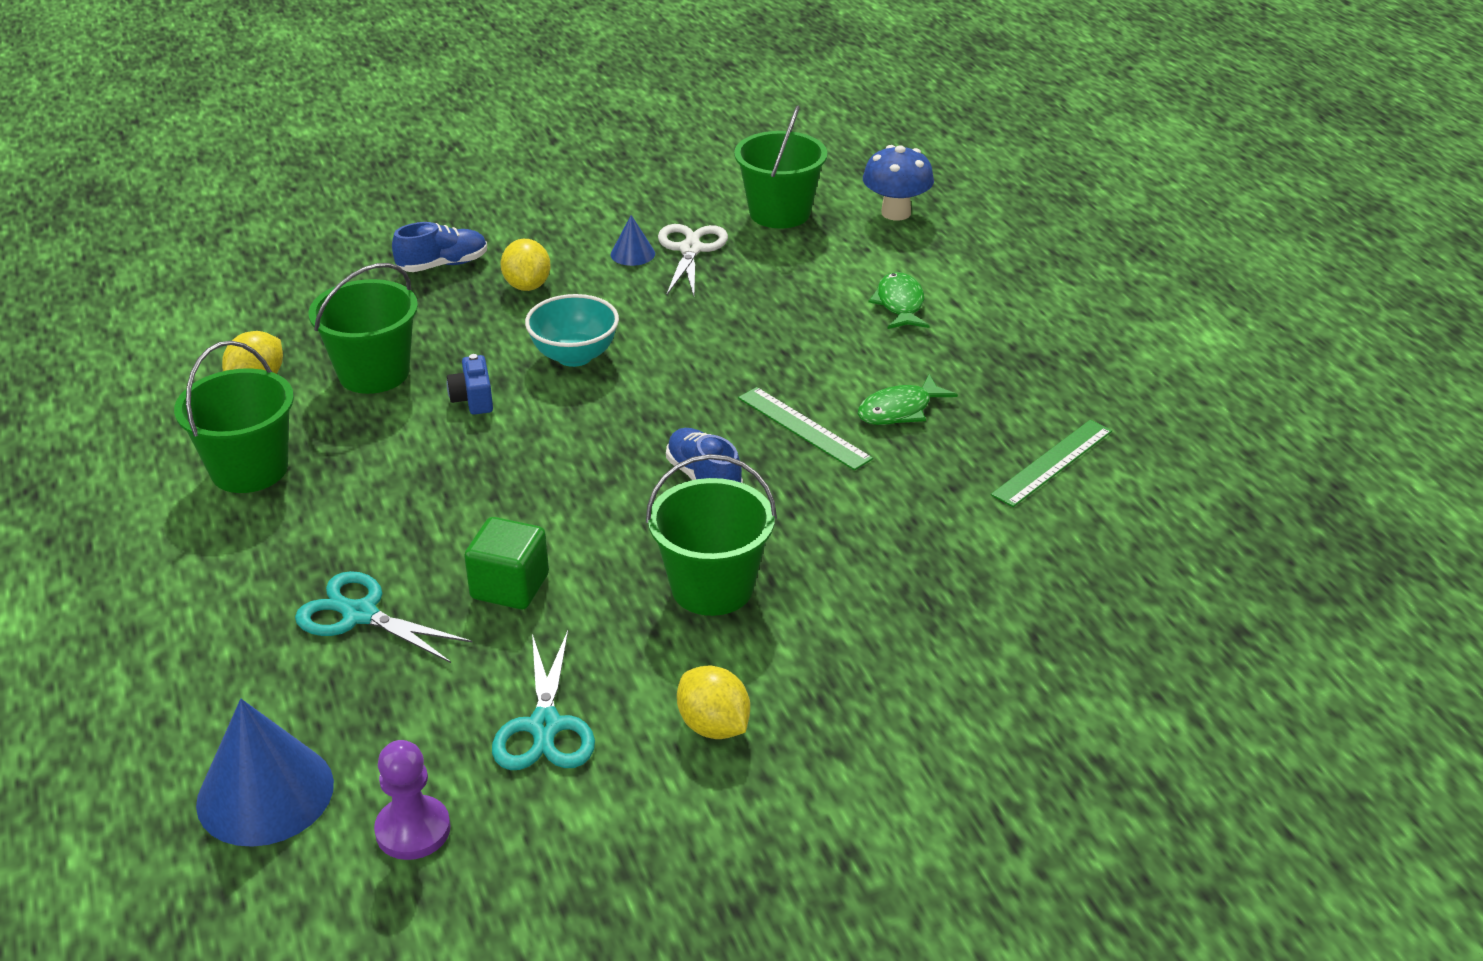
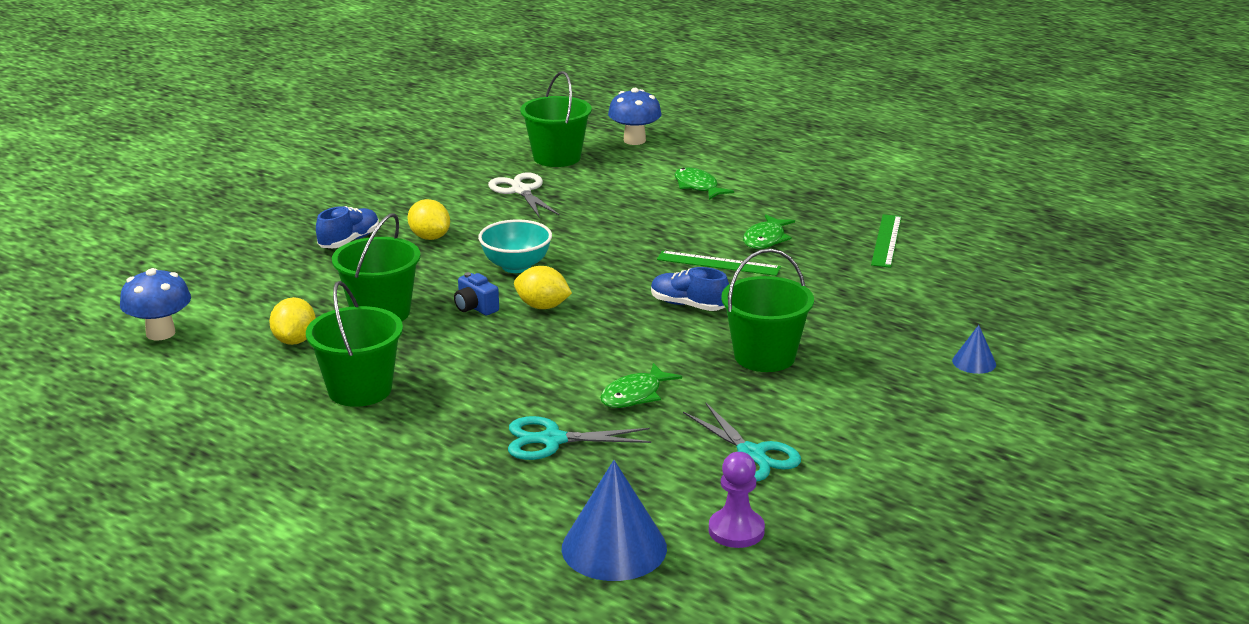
camera: 30 degrees left, 10 degrees down
(151, 327) = (160, 333): none -> blue mushroom
(510, 587) = (635, 395): green cube -> green fish
(632, 254) = (483, 202): blue cone -> blue cone (974, 362)
(713, 726) = (852, 420): yellow lemon -> yellow lemon (542, 306)

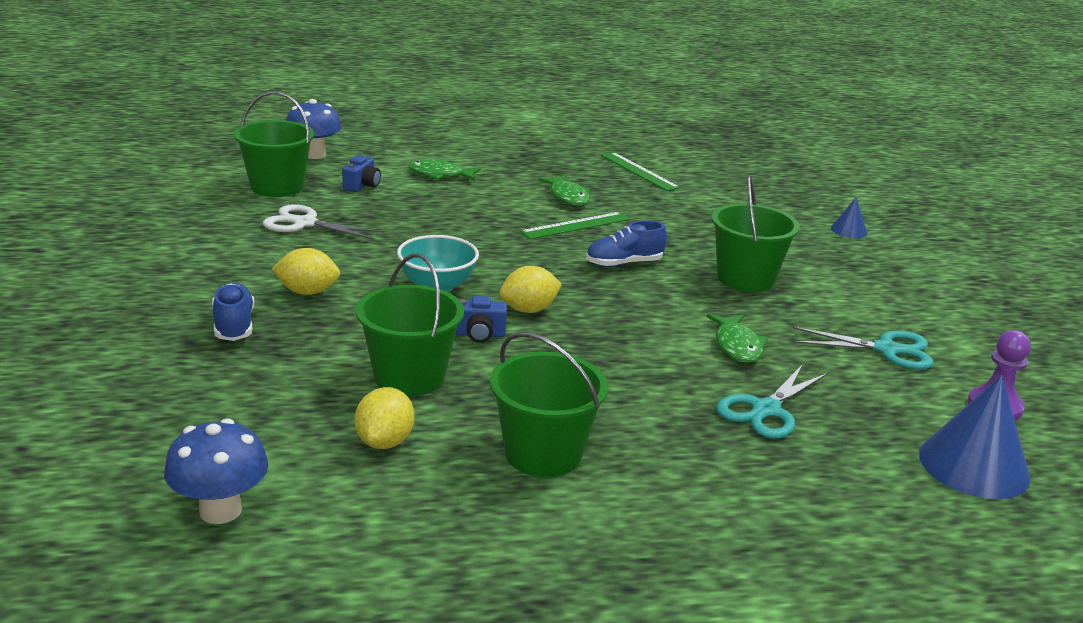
camera: 50 degrees left, 0 degrees up
(295, 340) = (385, 442): yellow lemon -> yellow lemon turned 60 degrees clockwise
(619, 176) = (362, 186): none -> blue camera

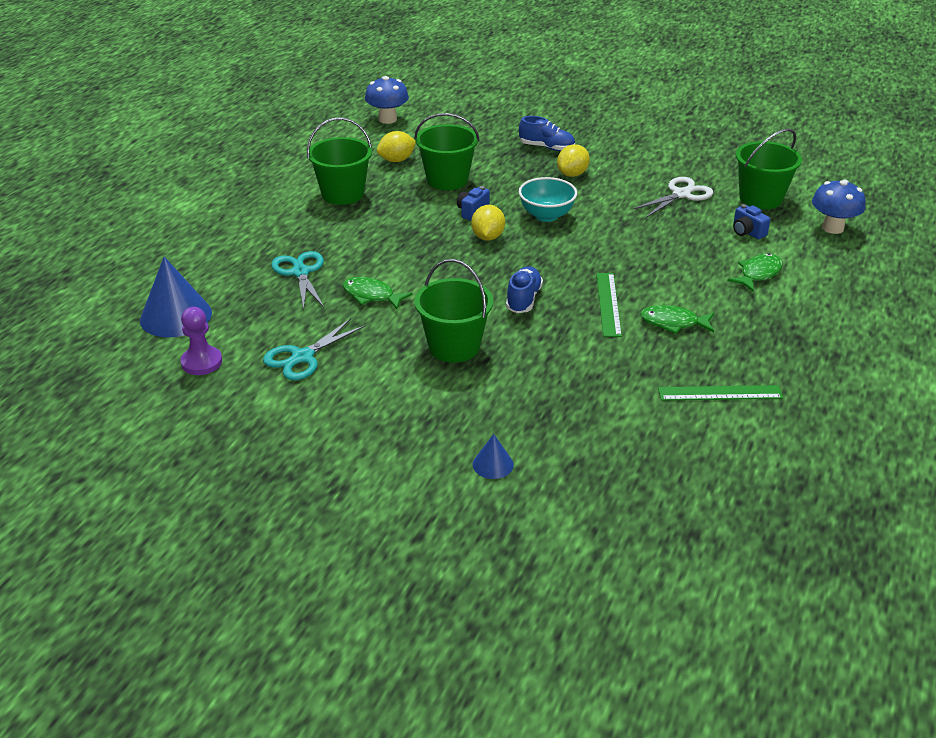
camera: 125 degrees right, 10 degrees up
(385, 442) = (397, 160): yellow lemon -> yellow lemon turned 75 degrees counterclockwise

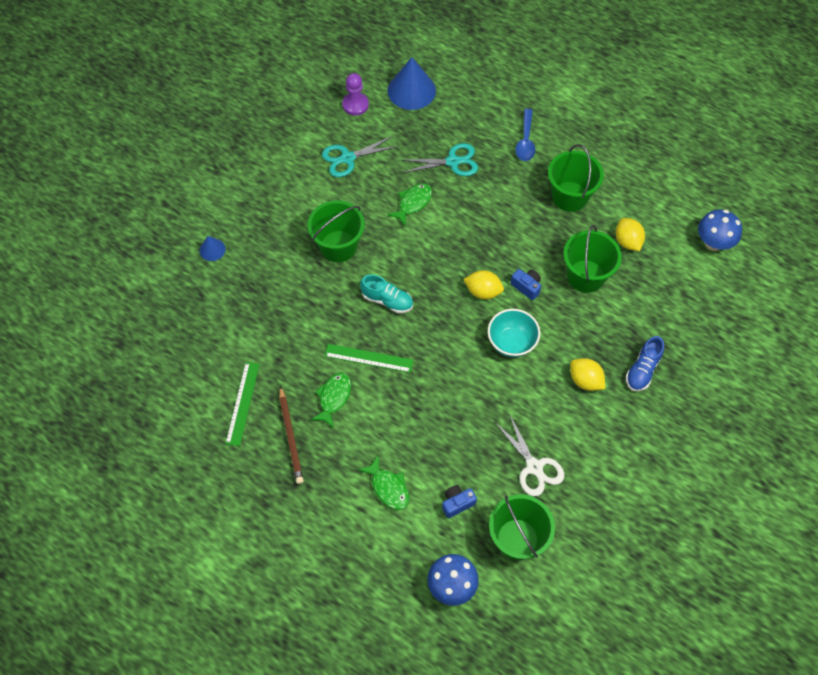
camera: 100 degrees right, 25 degrees up
(263, 225) = (525, 141): none -> blue spoon
(303, 357) = (348, 158): turquoise scissors -> turquoise scissors turned 75 degrees counterclockwise
(523, 299) = (387, 300): blue shoe -> turquoise shoe
(741, 347) = (291, 437): none -> brown pencil

